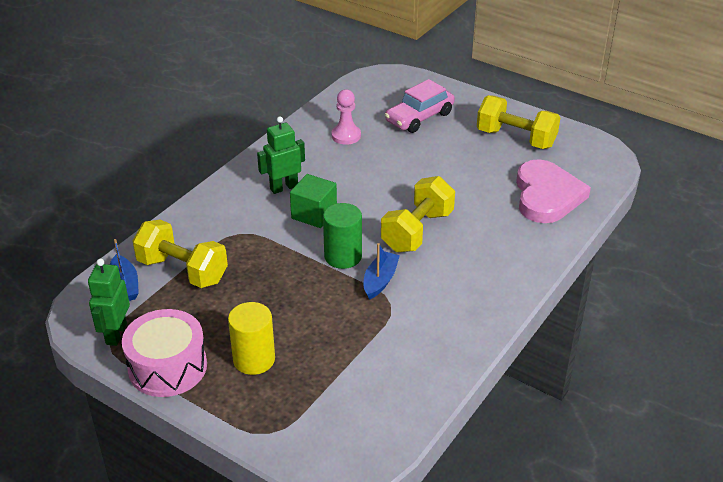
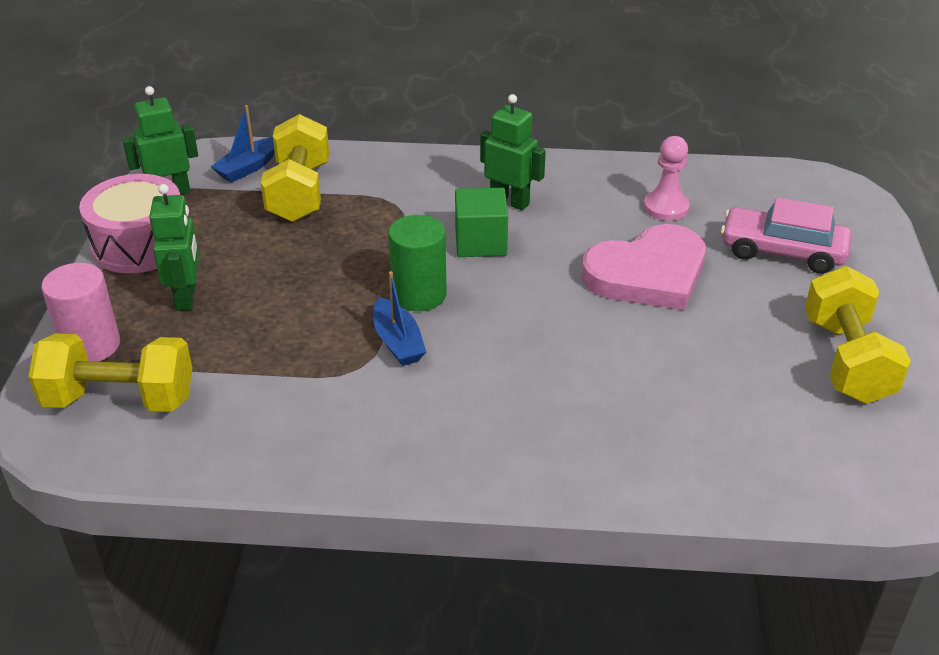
camera: 60 degrees right, 0 degrees up
(254, 359) = (186, 297): yellow cylinder -> green robot
(268, 422) = (91, 345): none -> pink cylinder
(380, 280) = (398, 342): blue boat -> blue boat turned 75 degrees clockwise
(417, 231) = (526, 338): yellow dumbbell -> yellow dumbbell (120, 399)
(547, 196) = (738, 441): pink heart -> pink heart (648, 274)

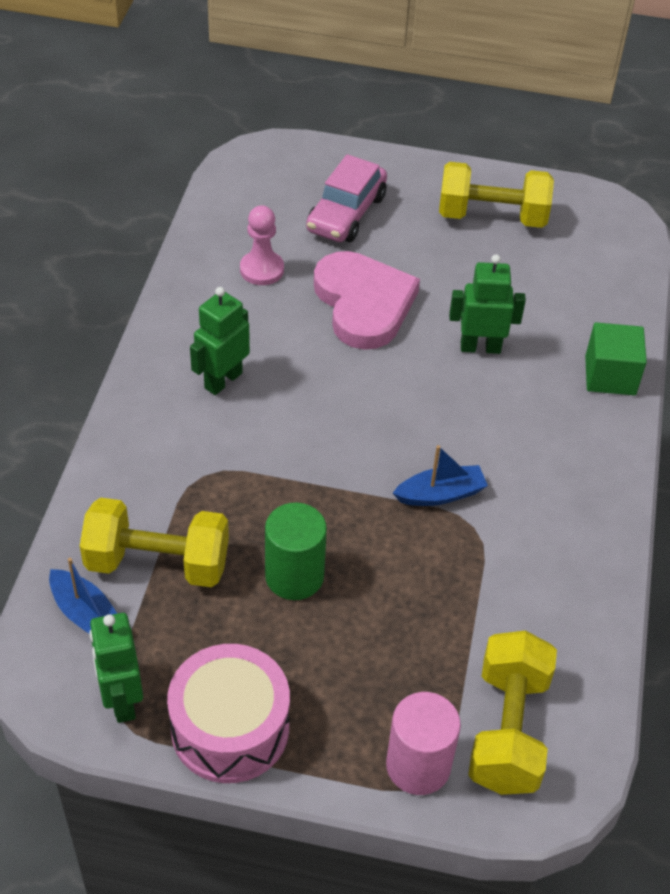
camera: 85 degrees left, 10 degrees up
(186, 297) = (343, 675): green robot -> green robot (480, 347)
(419, 295) = (369, 471): green cylinder -> green cylinder (294, 576)
(480, 242) = (291, 413): green cube -> green cube (610, 375)

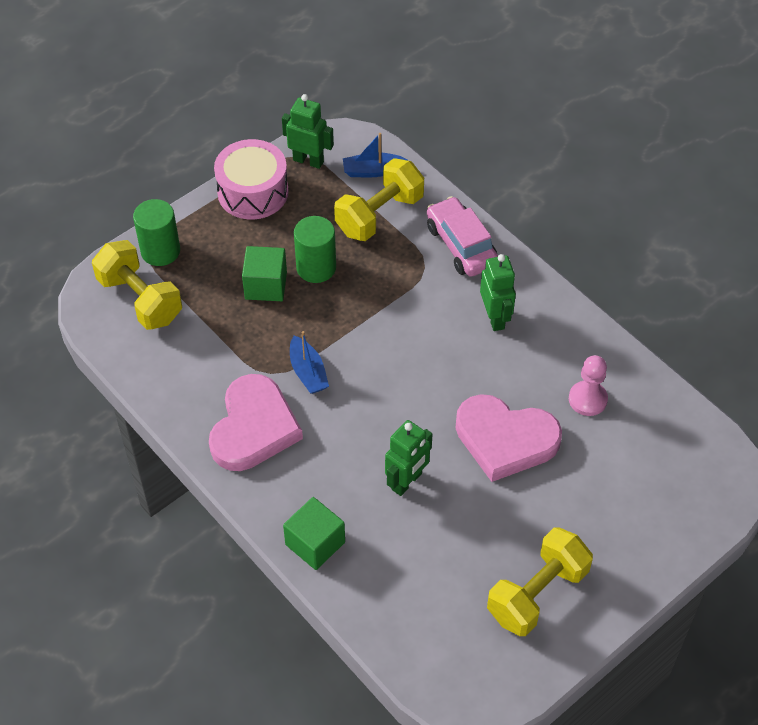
camera: 130 degrees right, 5 degrees up
(346, 214) = (613, 492): pink car -> pink car (461, 245)
(365, 610) = (266, 285): none -> green cube
(418, 766) = (160, 251): pink cylinder -> green cylinder
(440, 494) = (308, 372): blue boat -> blue boat turned 45 degrees counterclockwise
(550, 498) = (253, 427): none -> pink heart

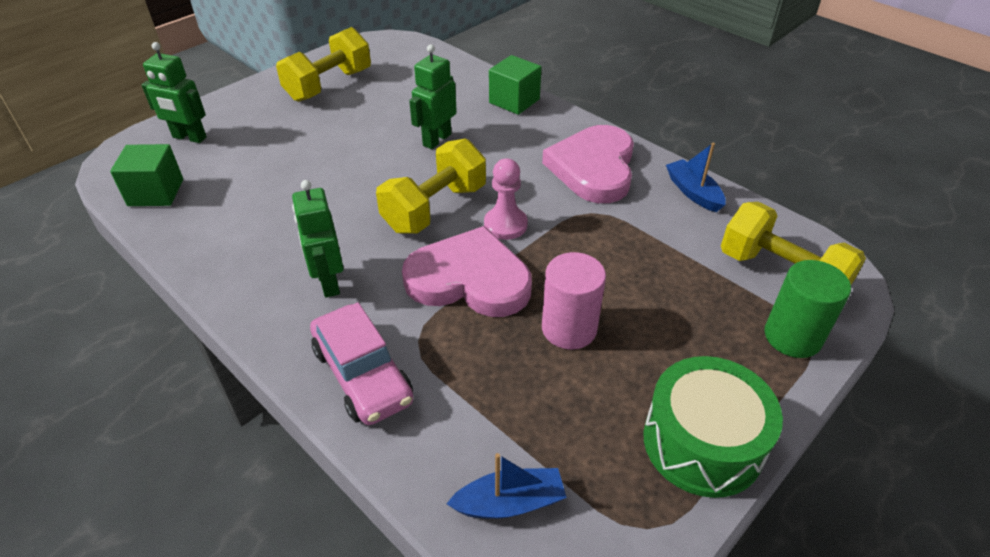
camera: 175 degrees right, 10 degrees down
(253, 192) = (702, 442): pink drum -> green drum
(266, 285) = (629, 301): green cube -> green cube (156, 192)
(308, 161) = (629, 516): green robot -> green robot (189, 137)
(308, 372) = (550, 215): blue boat -> blue boat (693, 192)
(316, 268) = (569, 328): green cylinder -> pink cylinder
(379, 215) = (489, 416): yellow dumbbell -> yellow dumbbell (435, 208)
(505, 439) = (337, 173): pink heart -> pink heart (469, 279)
(587, 399) = (240, 209): pink pawn -> pink pawn (505, 225)

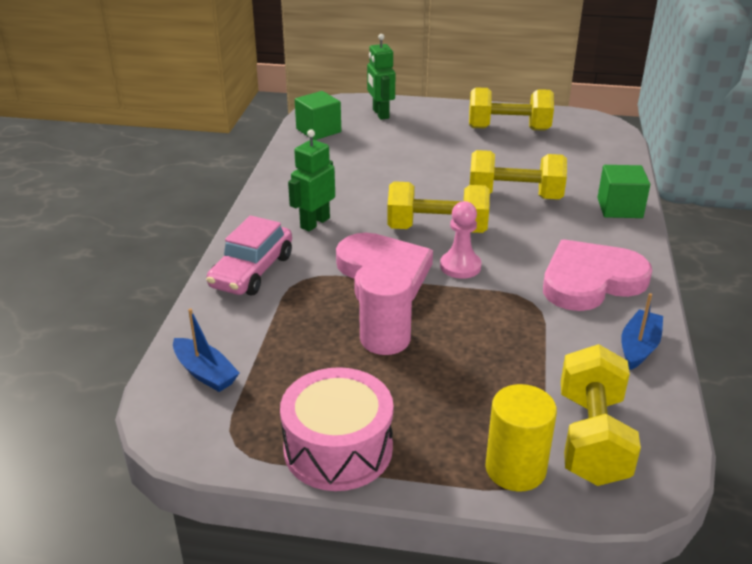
camera: 55 degrees right, 10 degrees down
(436, 140) = (514, 196): green robot -> yellow dumbbell
(702, 442) = (338, 448): green drum -> pink drum
(792, 336) = (515, 469): green cylinder -> yellow cylinder

